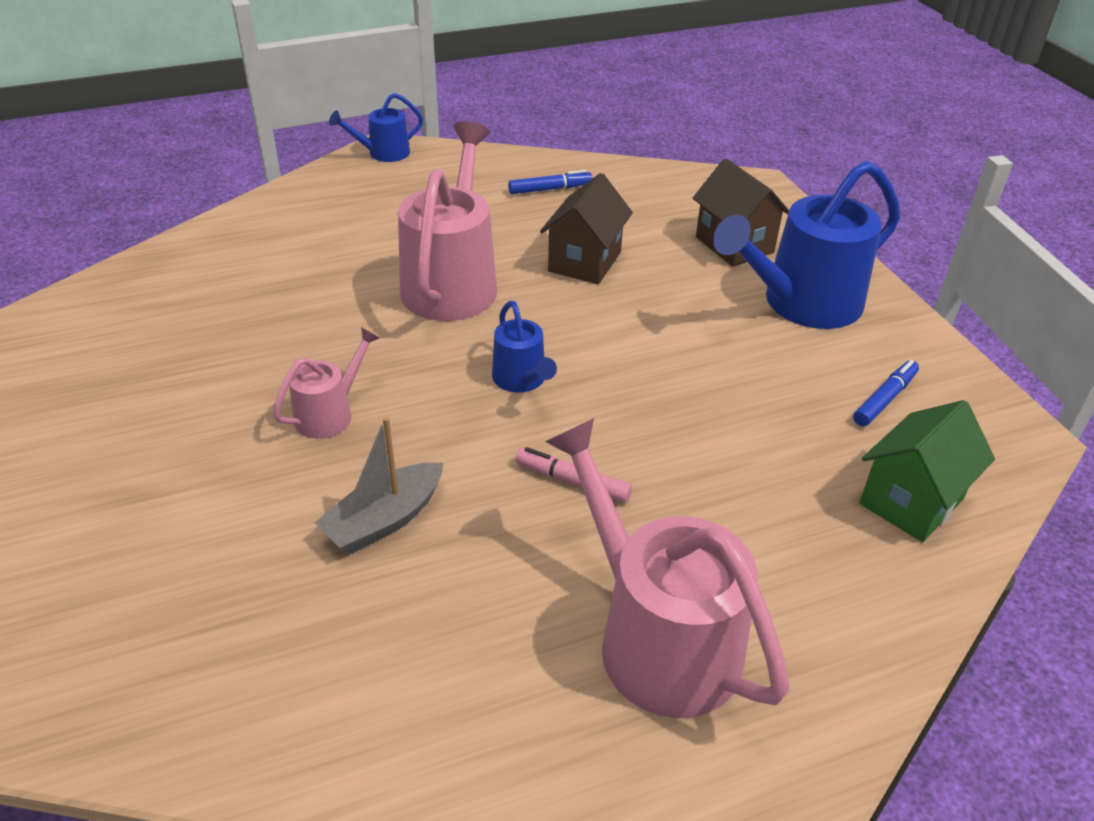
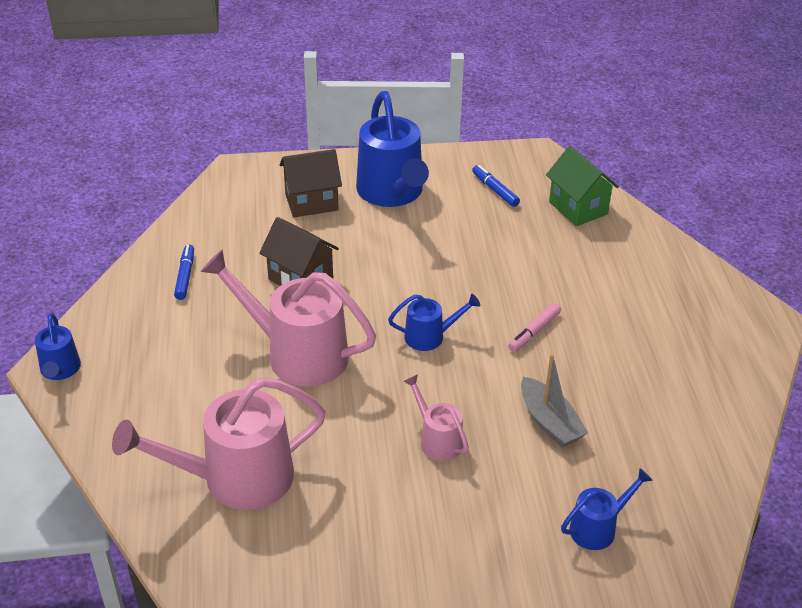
camera: 75 degrees left, 0 degrees up
(179, 597) = (598, 528): none -> blue watering can
(656, 636) = (655, 324): pink watering can -> pink watering can (235, 479)

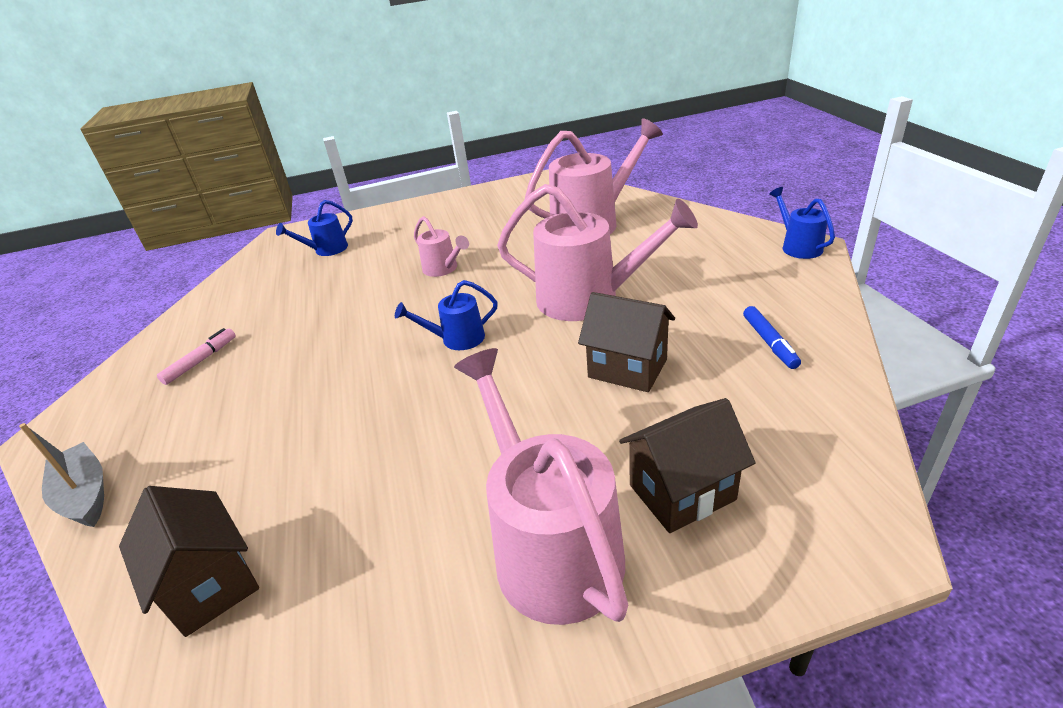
camera: 175 degrees right, 5 degrees down
(392, 193) = (550, 545): blue watering can -> pink watering can
(495, 190) = (356, 599): blue marker -> none
(534, 332) = (341, 366): pink marker -> pink marker (201, 361)
(549, 422) = (345, 297): grey boat -> grey boat (85, 495)
(578, 208) = (210, 584): green house -> brown house

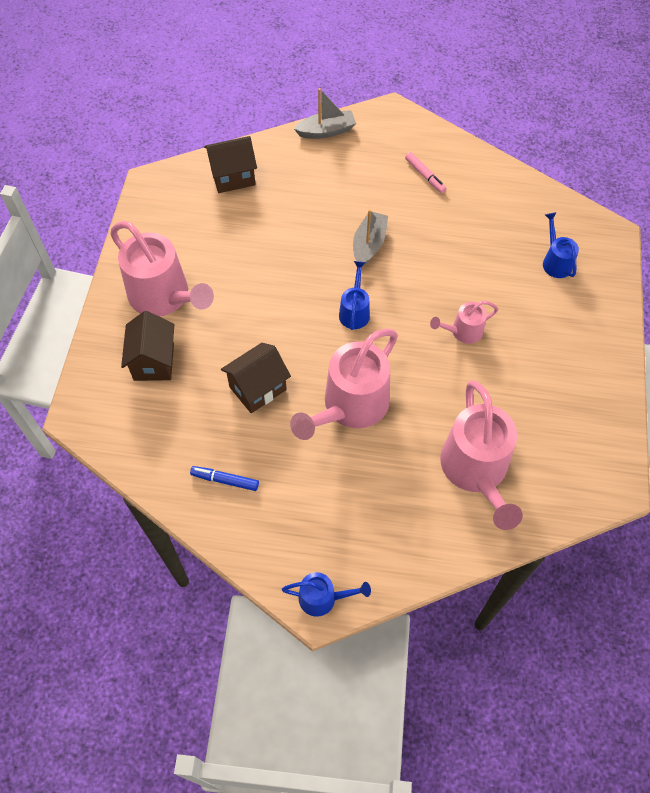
camera: 110 degrees right, 25 degrees up
(340, 365) = (369, 244): none -> grey boat
(550, 545) = (164, 297): pink watering can -> pink watering can turned 45 degrees clockwise

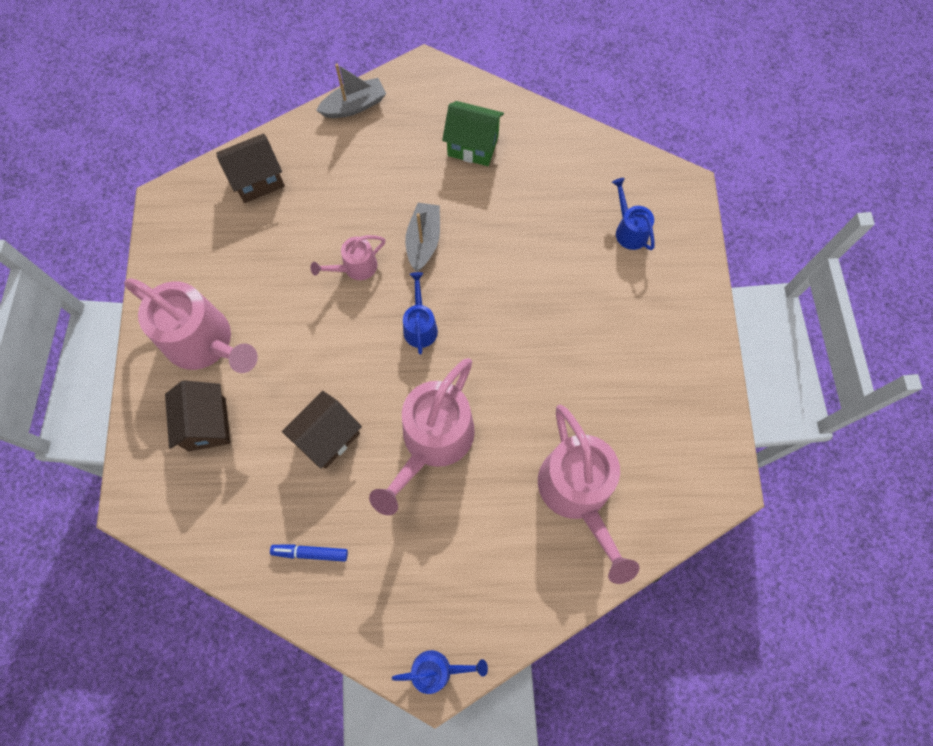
camera: 10 degrees left, 10 degrees up
(425, 176) = (473, 146): pink marker -> green house
(462, 332) = (541, 331): pink watering can -> pink watering can (355, 268)

